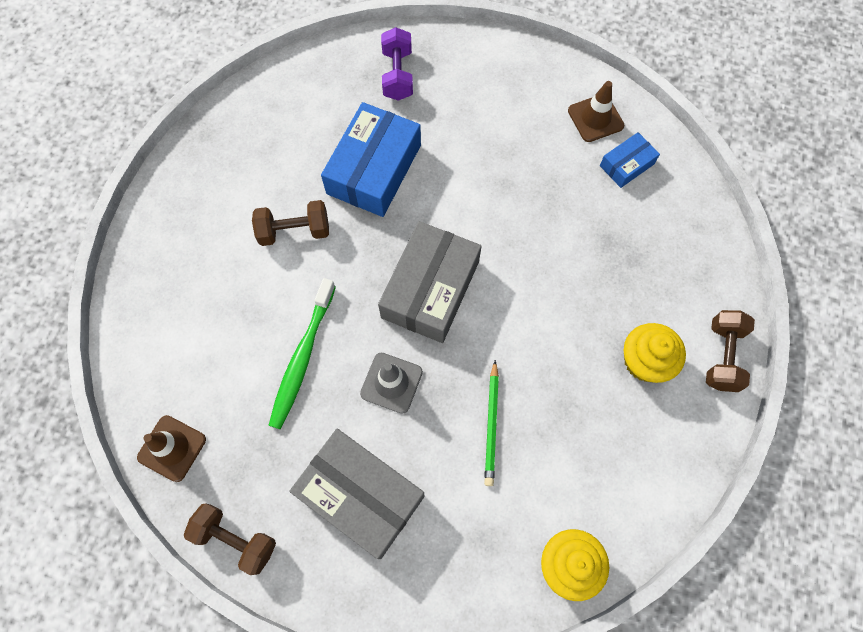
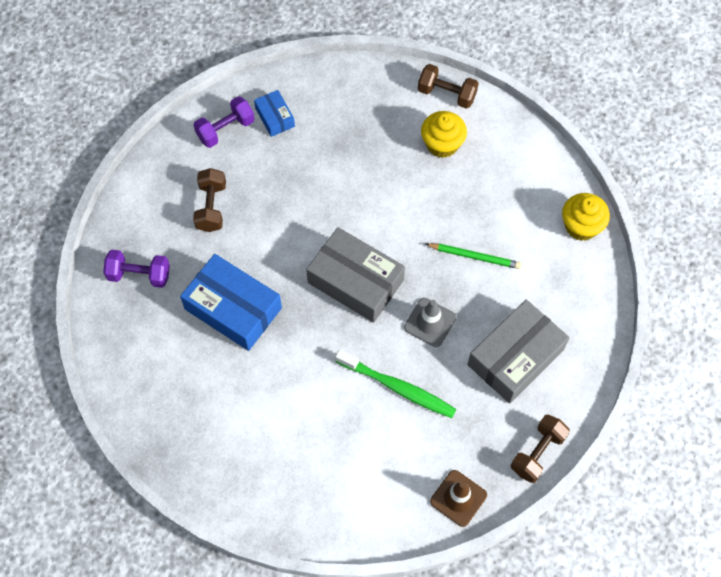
camera: 80 degrees left, 5 degrees down
(294, 231) = (279, 381): brown dumbbell -> brown dumbbell (211, 207)
(595, 118) = (225, 129): brown traffic cone -> purple dumbbell

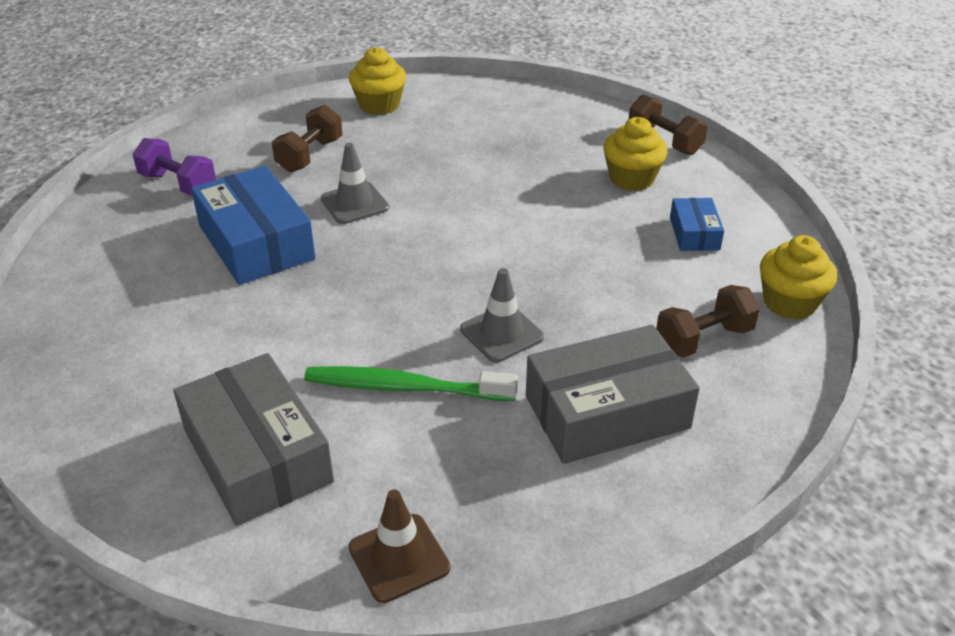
camera: 25 degrees right, 25 degrees down
(225, 129) = (379, 105): purple dumbbell -> yellow cupcake
(274, 244) = (354, 203): none -> grey traffic cone
(275, 117) = (442, 110): blue box -> blue box (694, 233)
(355, 281) = (429, 264): grey box -> grey box (257, 455)
(398, 388) = (405, 387): green toothbrush -> green toothbrush turned 135 degrees clockwise
(474, 257) = (610, 288): green pencil -> none
(537, 453) = (572, 547): brown dumbbell -> brown dumbbell (704, 339)

